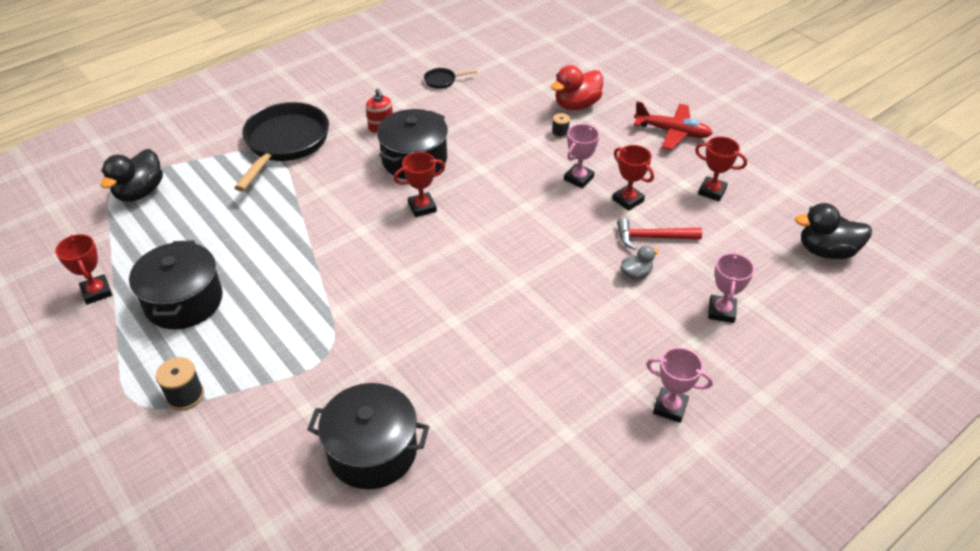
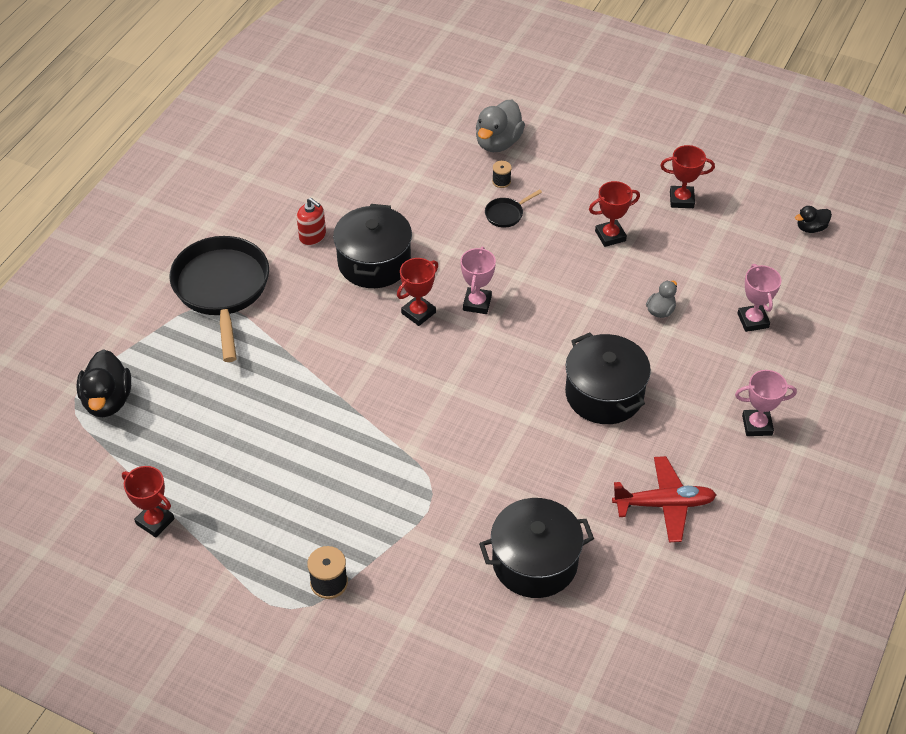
camera: 25 degrees left, 5 degrees up
(184, 301) = (253, 496): black pot -> black pot (604, 394)
(442, 81) = (339, 157): black pan -> black pan (506, 214)
(576, 105) = (498, 142): red duck -> grey duck
(578, 178) = (550, 228): pink trophy -> pink trophy (477, 303)
(628, 200) = (610, 236): red trophy -> red trophy turned 45 degrees counterclockwise
(652, 238) = (654, 268): red hammer -> none
(672, 132) = (610, 145): red plane -> red plane (664, 504)
(826, 251) = (811, 228): black duck -> black duck, size x0.55

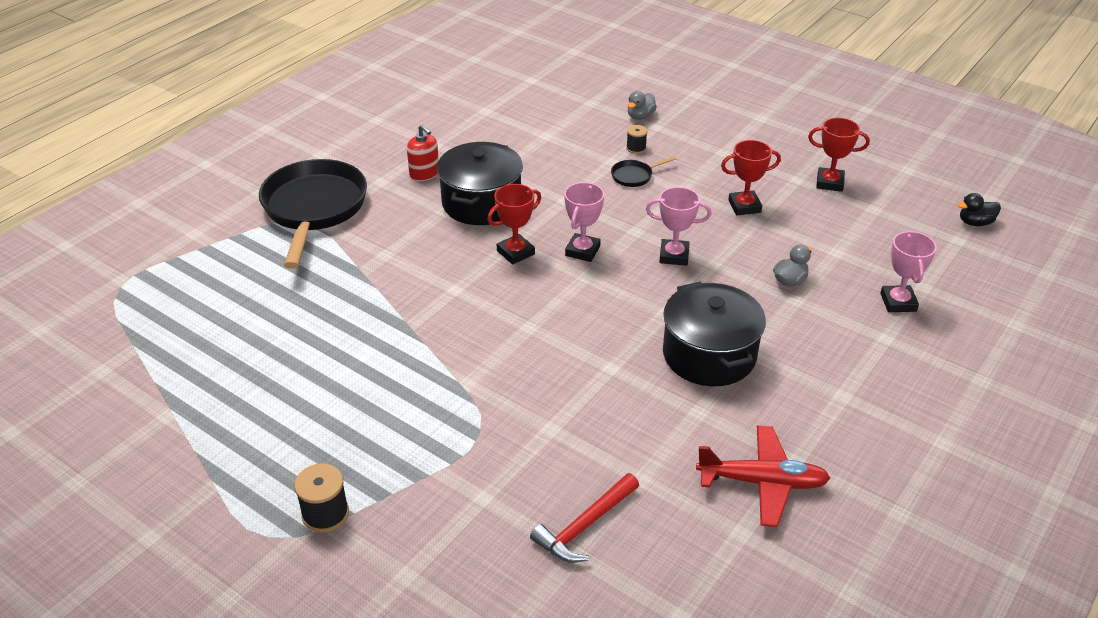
camera: 10 degrees right, 10 degrees down
(108, 400) = (153, 294): black duck -> none
(155, 521) = (151, 419): red trophy -> none
(498, 142) = (640, 116): grey duck -> grey duck, size x0.55
(534, 562) = (585, 526): black pot -> red hammer
(757, 425) = (892, 410): pink trophy -> pink trophy (674, 256)

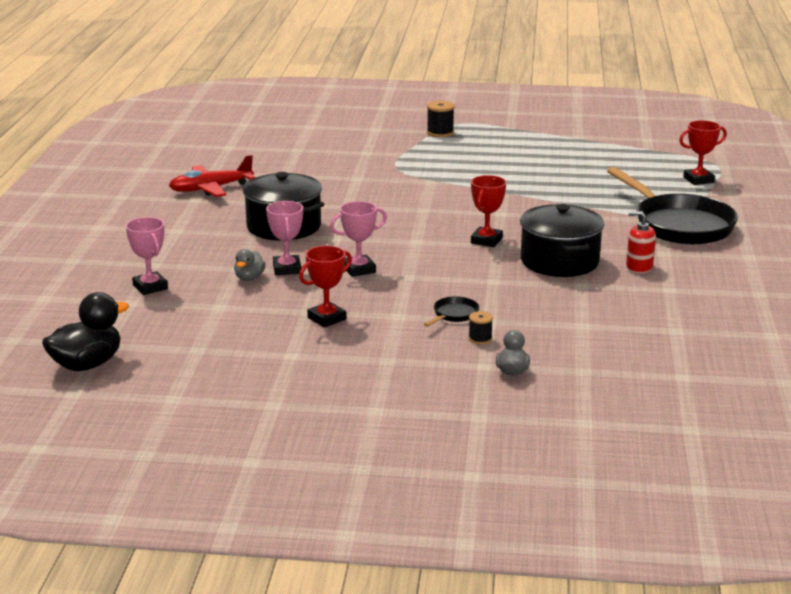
camera: 150 degrees right, 15 degrees down
(582, 251) = (436, 254): pink trophy -> pink trophy (287, 269)
(585, 526) = (301, 157): red hammer -> none
(829, 183) = (254, 361): red trophy -> red trophy (698, 180)
(975, 223) = (87, 364): black duck -> black duck, size x1.82

